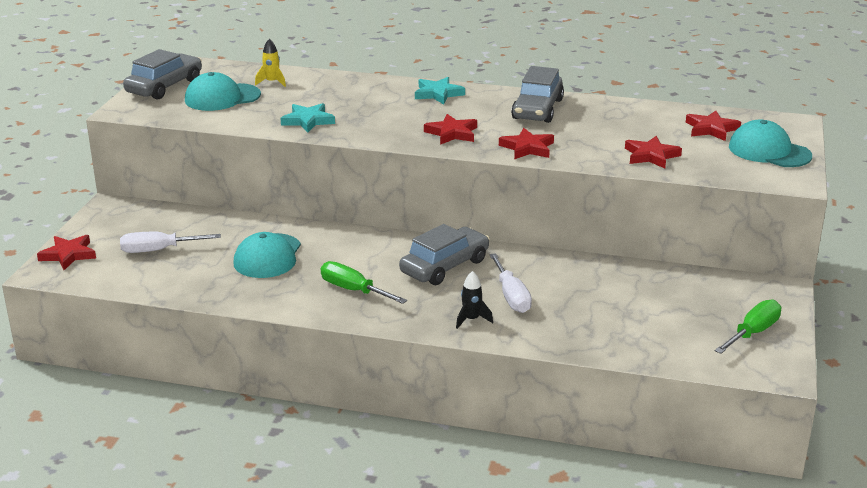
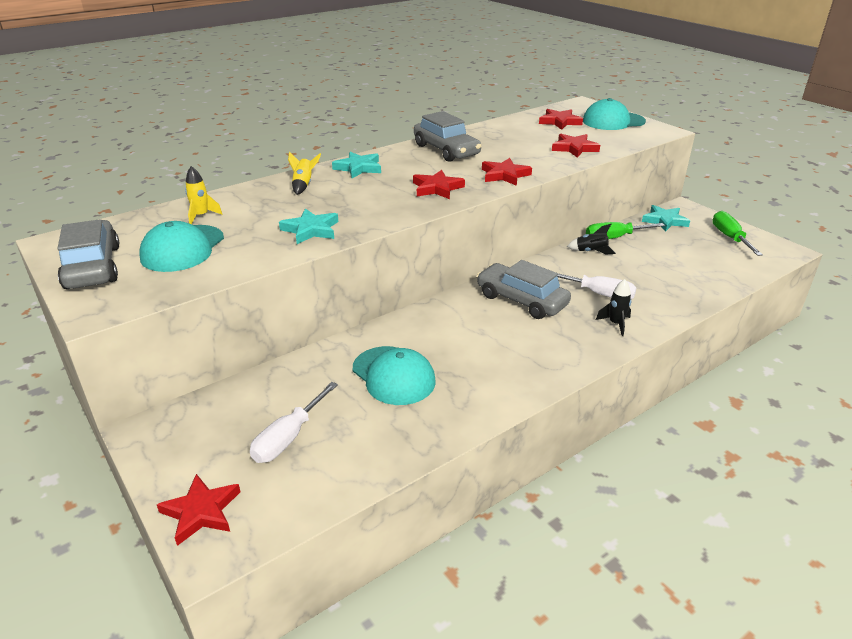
camera: 50 degrees left, 5 degrees up
(353, 290) = (509, 357): green screwdriver -> green screwdriver (614, 238)
(373, 90) = (303, 185): none -> yellow rocket
(445, 266) = (521, 300): grey car -> grey car turned 45 degrees counterclockwise
(586, 269) = (591, 251): none -> black rocket
(726, 286) = (664, 221): none -> turquoise star

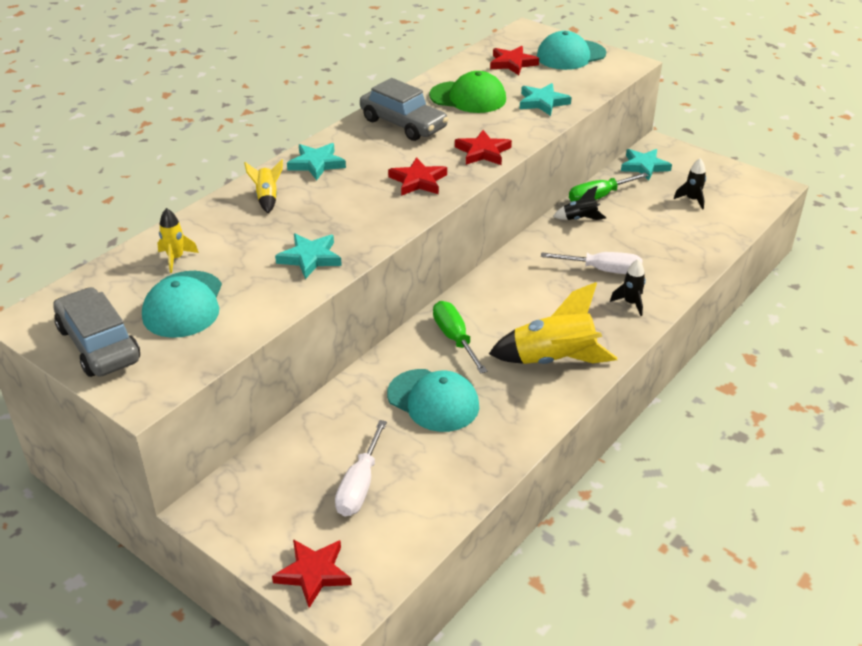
camera: 15 degrees left, 5 degrees up
(510, 139) = (468, 97): none -> green cap
(521, 300) = (528, 291): grey car -> none
(522, 360) = (553, 360): none -> yellow rocket
(574, 148) = (542, 102): red star -> turquoise star
(702, 250) = (692, 200): none -> black rocket
(730, 237) = (715, 179): green screwdriver -> green screwdriver (455, 338)

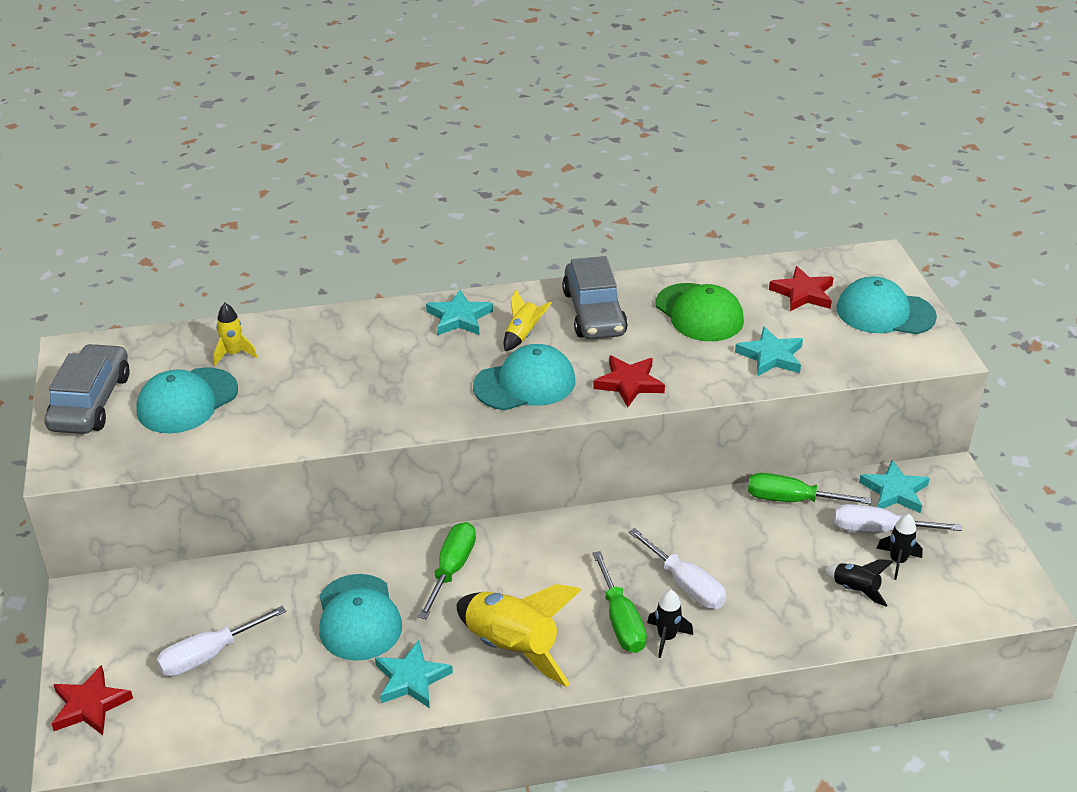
camera: 40 degrees right, 0 degrees up
(267, 198) = (374, 332): yellow rocket -> yellow rocket (523, 335)
(310, 258) = (332, 412): turquoise star -> turquoise star (411, 679)
(418, 181) = (525, 383): red star -> turquoise cap
(579, 219) = (737, 513): black rocket -> black rocket (855, 590)
(594, 309) = (620, 621): none -> green screwdriver
(662, 189) = (878, 530): none -> white screwdriver

